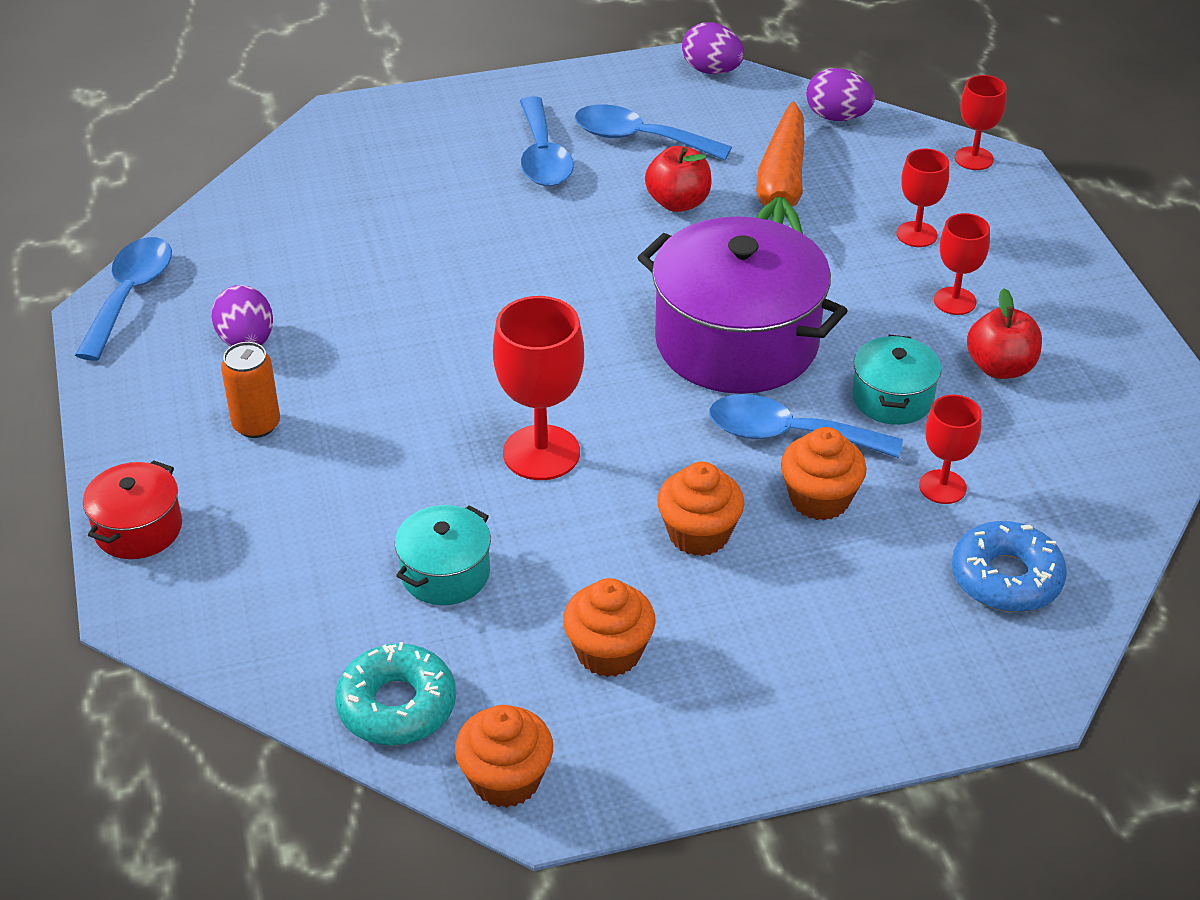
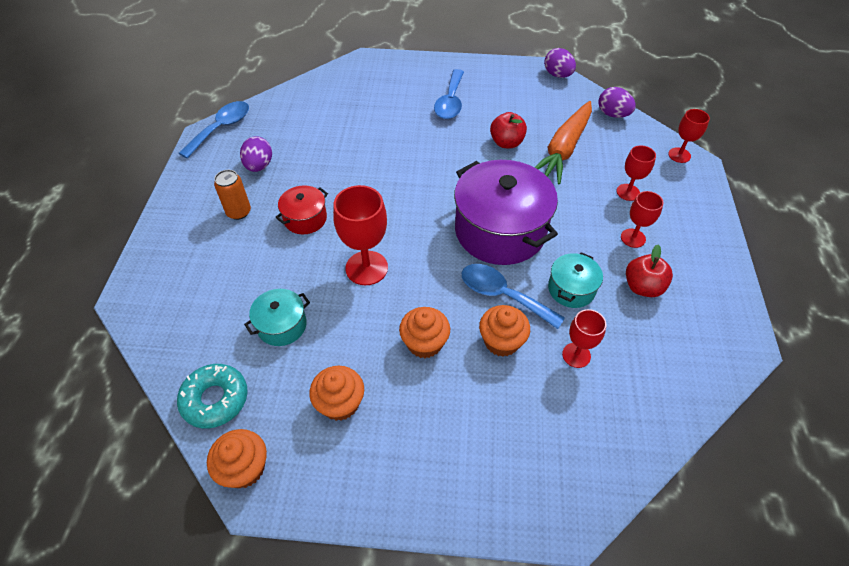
camera: 20 degrees right, 10 degrees up
(138, 529) = (153, 254): red pot -> red pot (305, 219)
(639, 138) = (503, 103): blue spoon -> none
(1006, 578) = (589, 429): blue donut -> none

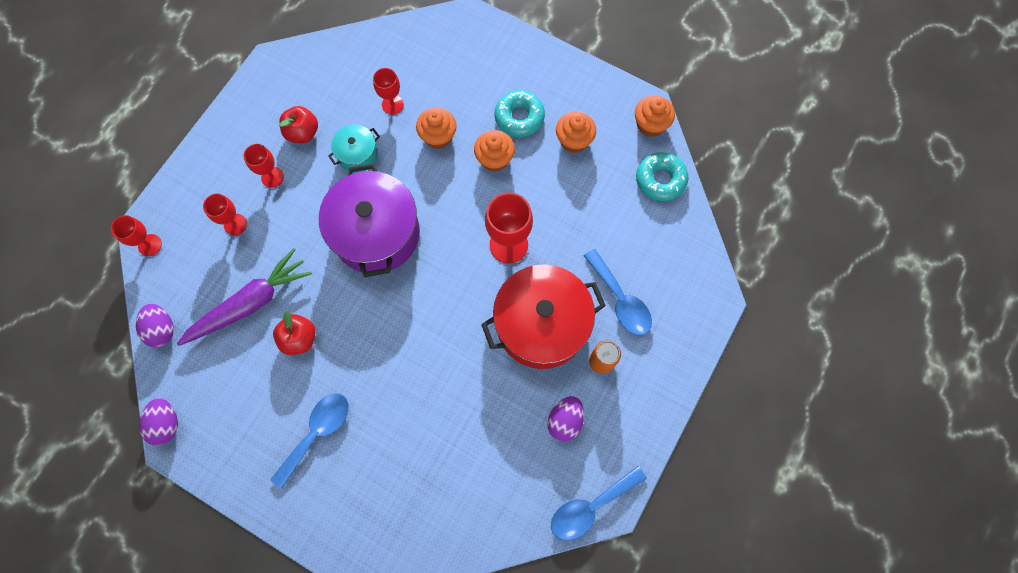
camera: 155 degrees left, 20 degrees up
(282, 325) = (596, 219): turquoise pot -> none
(305, 219) = (541, 324): red pot -> red pot, size x2.08
(420, 404) = (519, 117): none -> turquoise donut
(502, 295) = (413, 172): blue spoon -> blue spoon (620, 300)
(564, 149) = (250, 303): orange carrot -> purple carrot

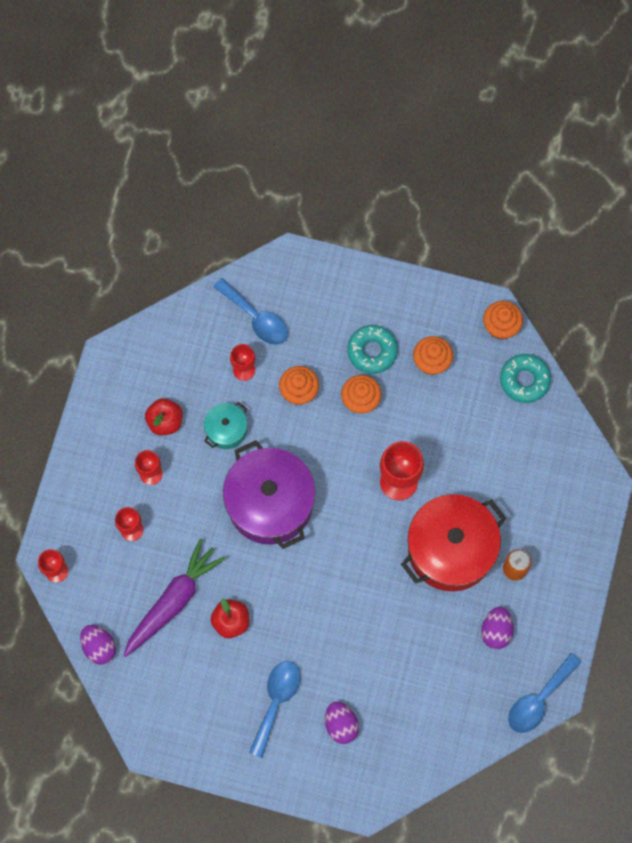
camera: 15 degrees left, 0 degrees up
(166, 424) = (136, 730): purple egg -> purple egg (341, 725)
(620, 300) = (517, 507): blue spoon -> blue spoon (256, 318)

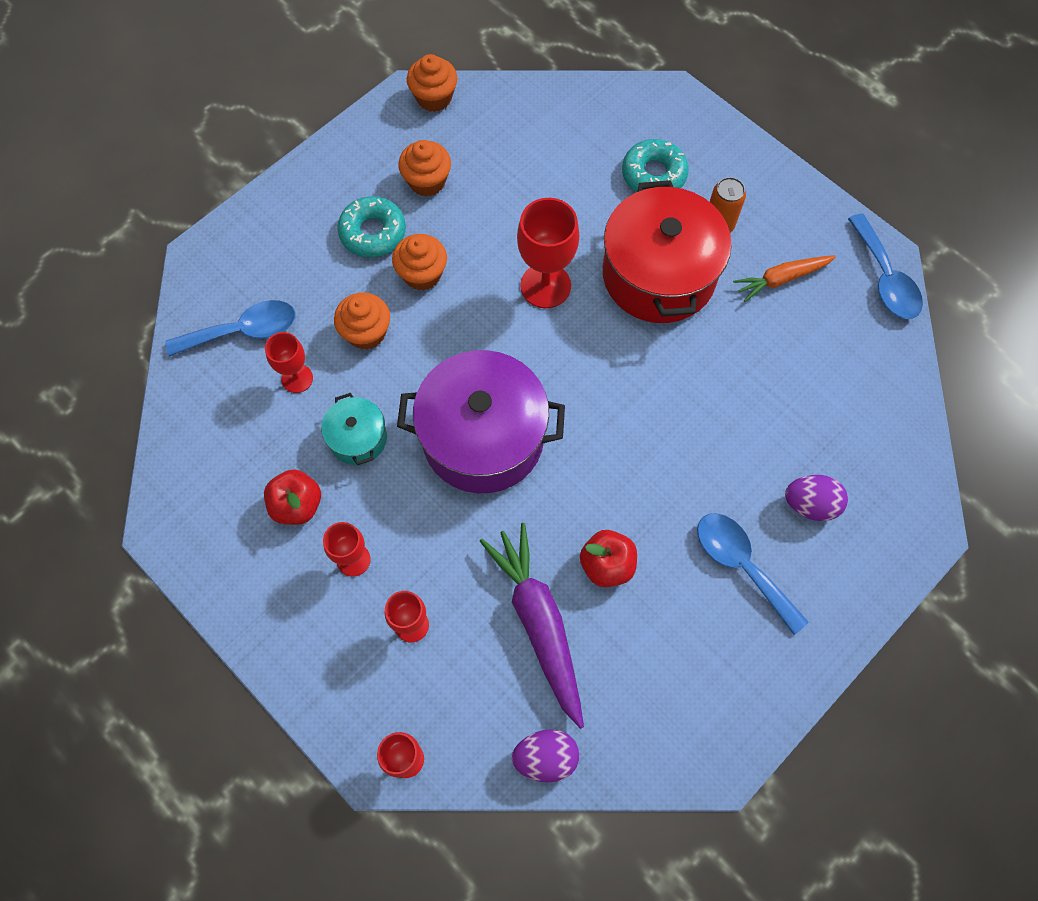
camera: 60 degrees left, 5 degrees down
(496, 631) = (781, 279): purple egg -> orange carrot
(524, 380) = (509, 107): turquoise donut -> turquoise donut (654, 174)

